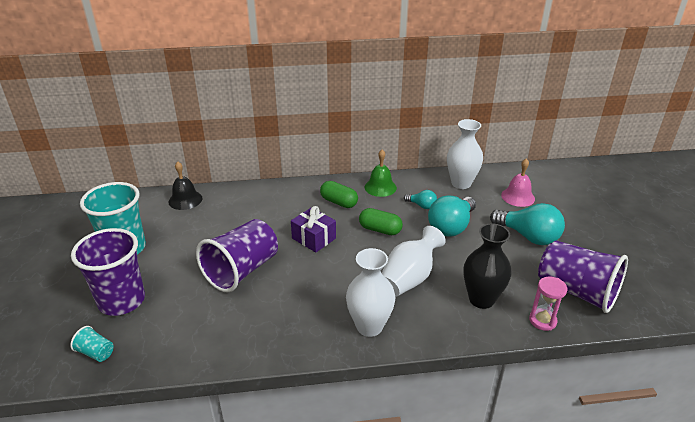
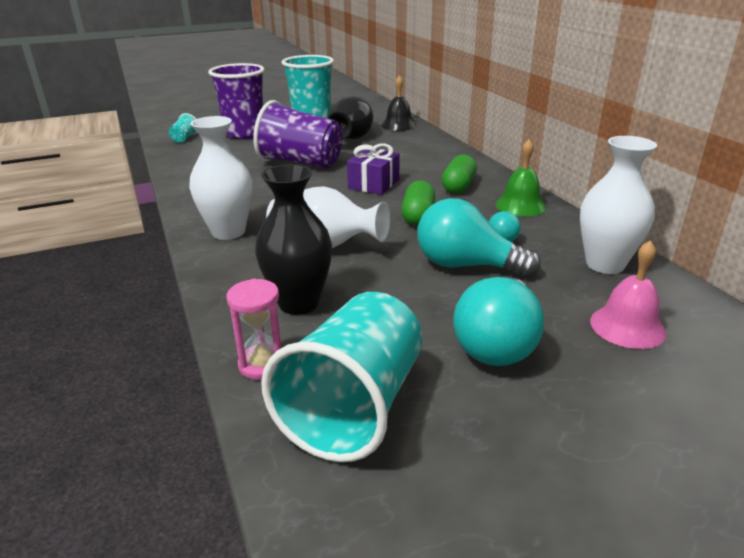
camera: 75 degrees right, 5 degrees down
(198, 231) = (352, 138): none -> black vase
(576, 291) = (354, 407): purple cup -> turquoise cup

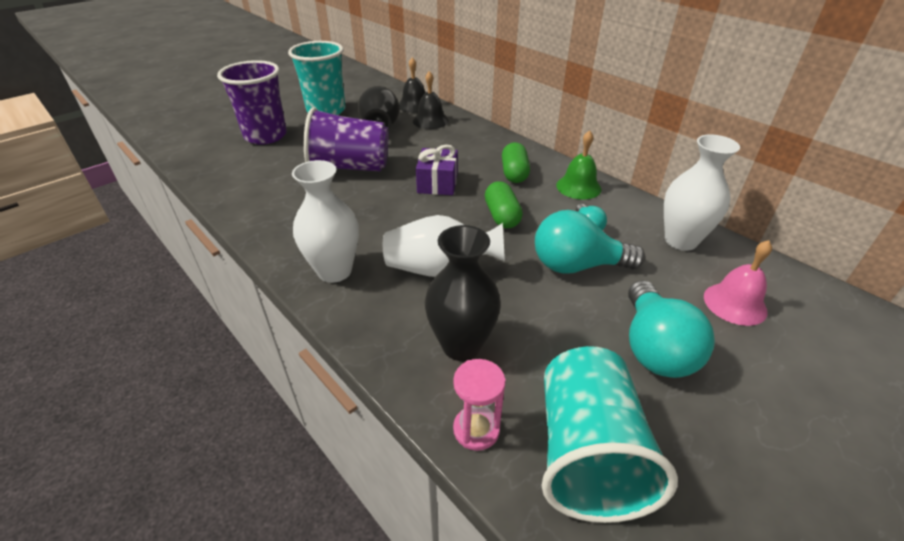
camera: 20 degrees left, 10 degrees up
(185, 138) = (202, 151): turquoise cup -> none
(405, 138) = (430, 121): none -> black bell

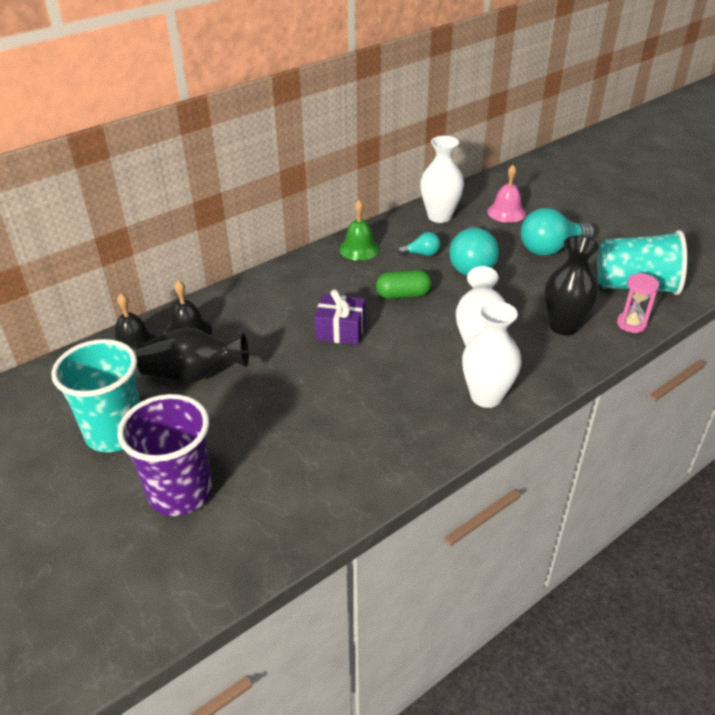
camera: 85 degrees left, 0 degrees up
(350, 167) = (294, 397): purple cup -> none
(514, 173) = (329, 281): green capsule -> none
(654, 347) = (550, 249): turquoise light bulb -> turquoise light bulb turned 150 degrees clockwise

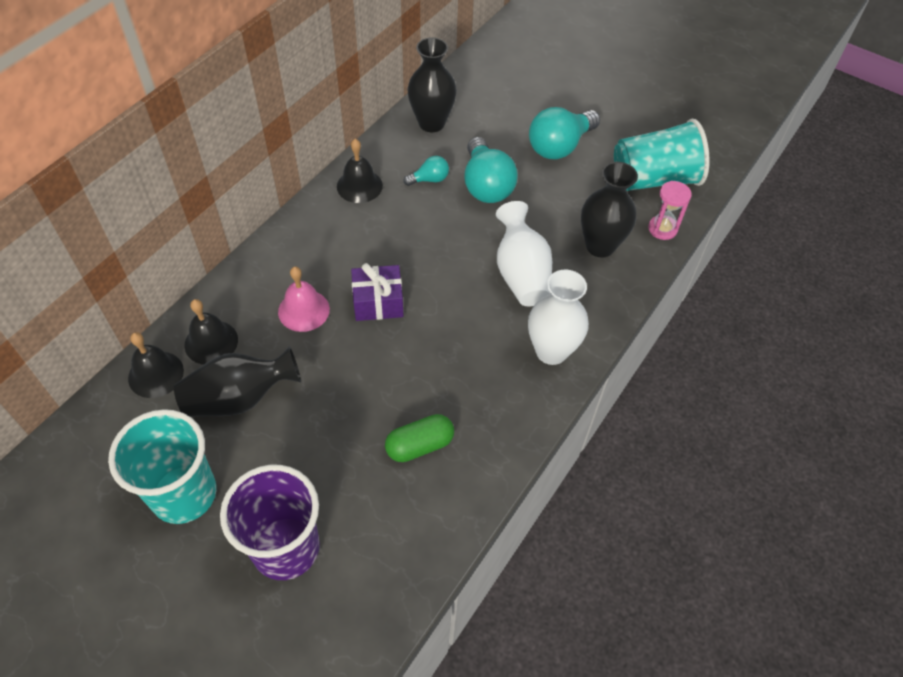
camera: 20 degrees left, 15 degrees up
(359, 248) = (359, 186): green bell -> black bell
(403, 295) = (428, 240): green capsule -> green capsule (419, 445)
(439, 216) = (431, 123): white vase -> black vase
(506, 212) = (500, 104): pink bell -> pink bell (303, 310)

